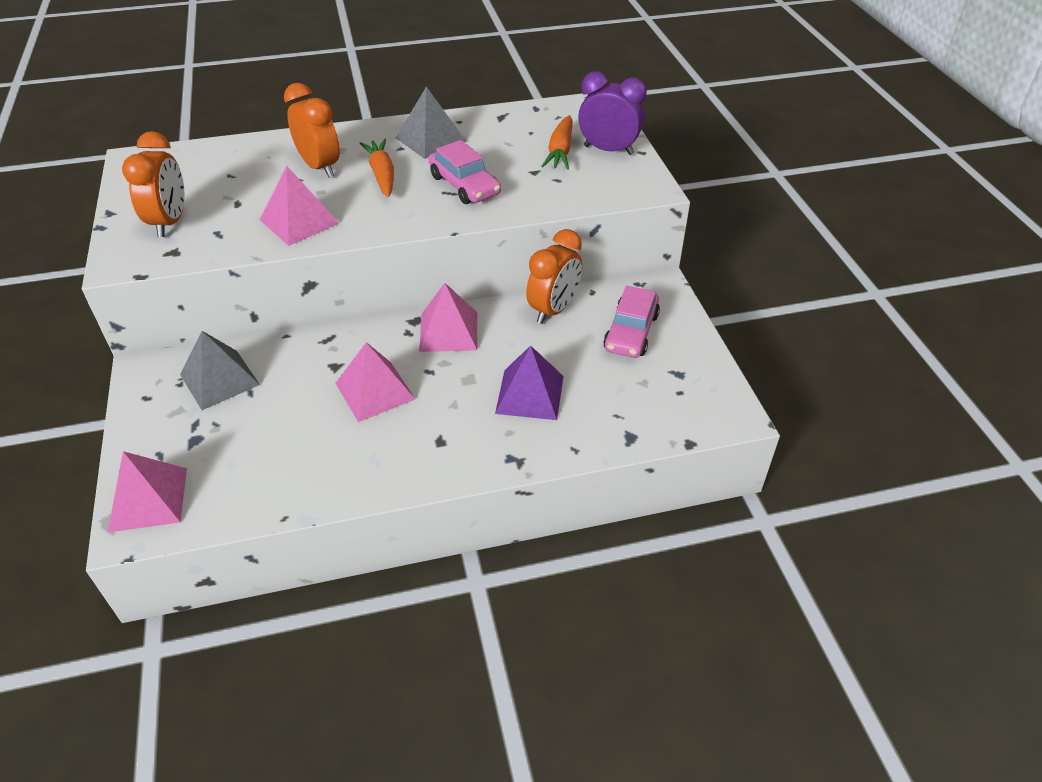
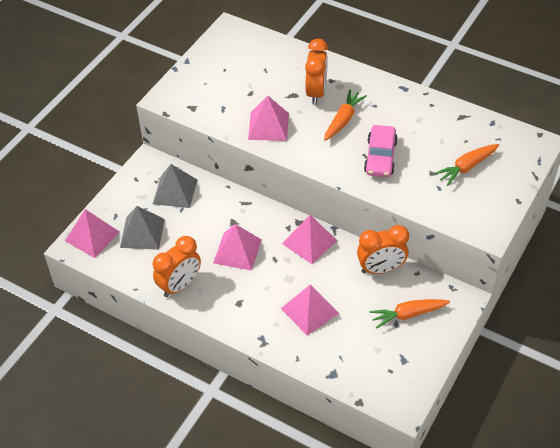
camera: 45 degrees right, 5 degrees up
(170, 222) = (208, 86): orange clock -> orange clock (180, 285)
(430, 139) = (398, 109): grey pyramid -> grey pyramid (142, 233)
(529, 394) = (309, 310): purple pyramid -> pink pyramid
(608, 150) = (498, 186): purple clock -> none
(631, 332) = (408, 315): pink car -> orange carrot

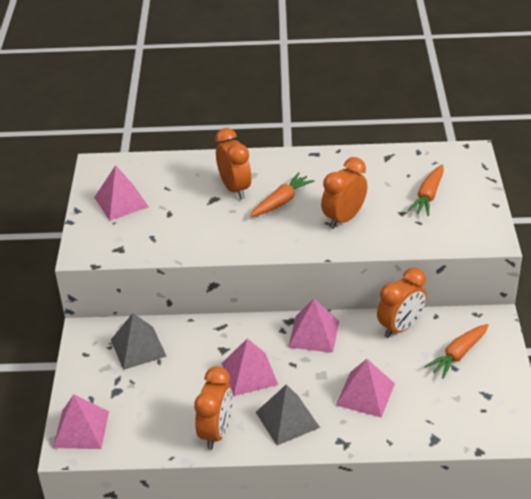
camera: 30 degrees left, 10 degrees down
(142, 233) = (135, 401): grey pyramid -> grey pyramid (287, 419)
(268, 126) = (213, 235): pink pyramid -> pink pyramid (121, 202)
(343, 120) = (281, 201): orange carrot -> orange carrot turned 45 degrees clockwise
(380, 157) = (344, 219): pink car -> orange clock

